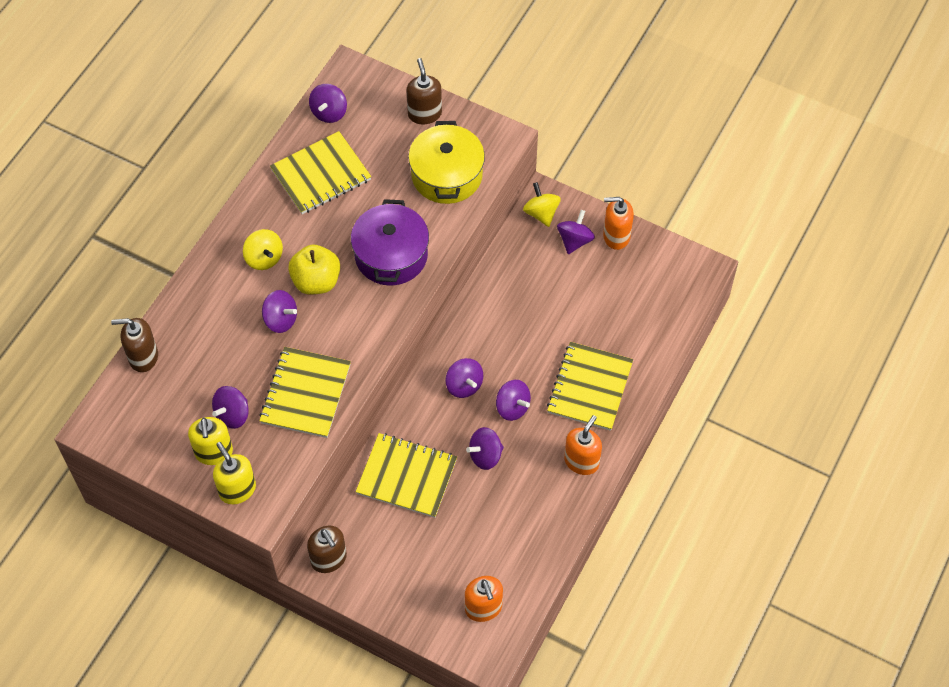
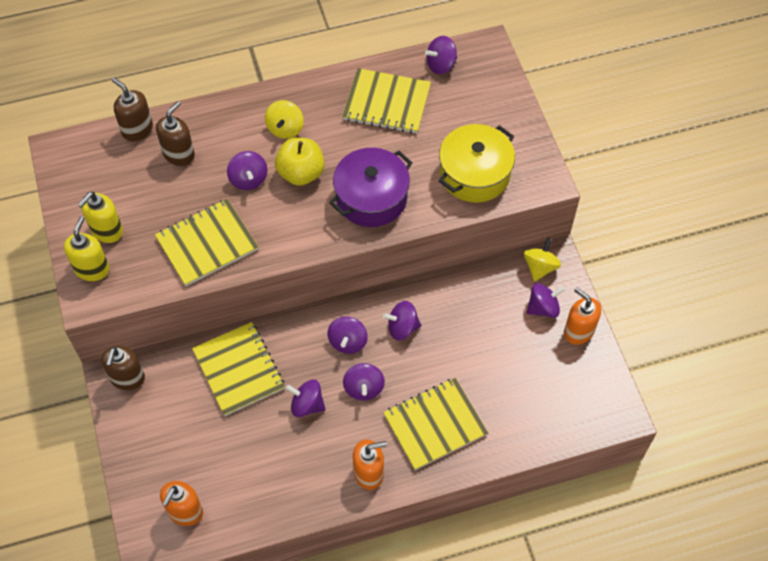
camera: 45 degrees right, 0 degrees up
(232, 414) = (146, 216): purple spinning top -> purple spinning top (402, 328)
(424, 113) = (508, 118): brown soap dispenser -> brown soap dispenser (179, 154)

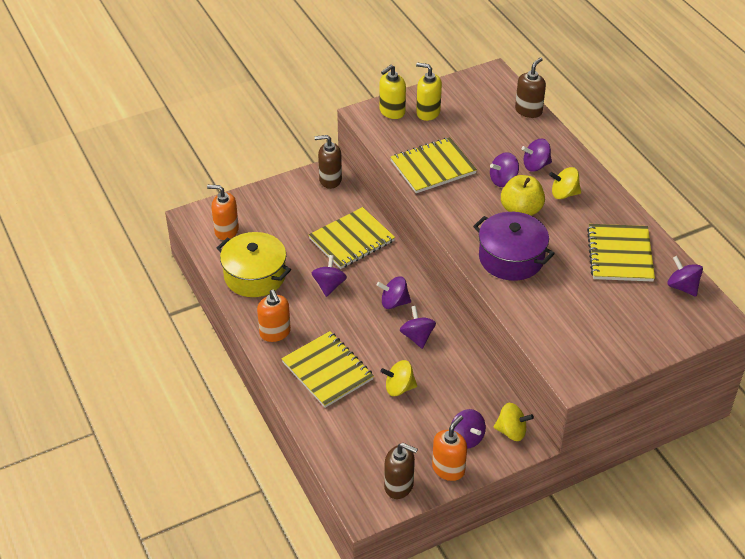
camera: 80 degrees right, 15 degrees down
(92, 269) = (392, 111): yellow soap dispenser -> yellow soap dispenser turned 135 degrees clockwise
(179, 154) = (513, 137): brown soap dispenser -> brown soap dispenser (399, 486)
(207, 244) = (433, 167): yellow notebook -> yellow notebook turned 75 degrees counterclockwise
(364, 388) = (352, 319): purple spinning top -> purple spinning top (536, 165)
(470, 357) = (399, 388): none -> yellow spinning top
(474, 174) = (563, 325): yellow pot -> yellow pot (255, 276)

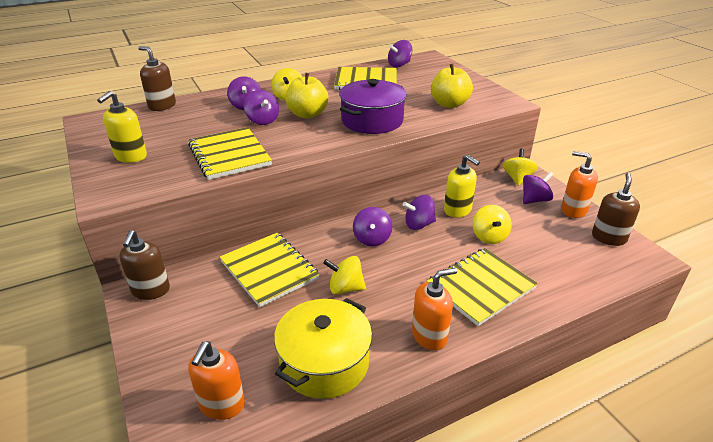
camera: 90 degrees left, 10 degrees down
(329, 285) = (345, 288): purple spinning top -> yellow spinning top
(392, 111) = (113, 179): yellow soap dispenser -> yellow soap dispenser (457, 210)
(562, 323) = (449, 104): none -> yellow apple

